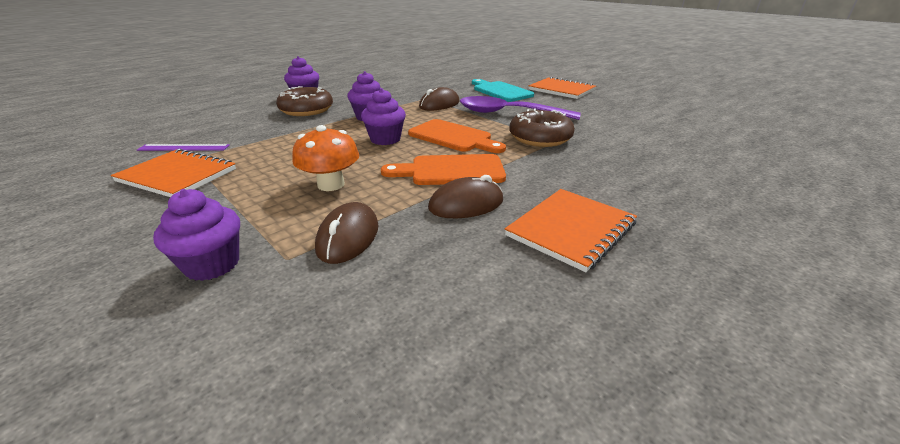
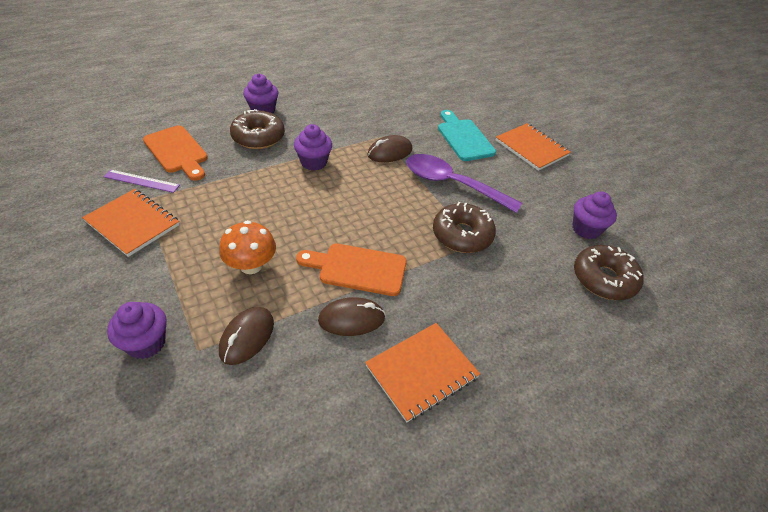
camera: 10 degrees right, 15 degrees up
(385, 139) = (317, 205): purple cupcake -> purple cupcake (586, 229)
(453, 137) = (380, 215): orange cutting board -> orange cutting board (177, 152)
(689, 145) = (604, 279): none -> brown donut

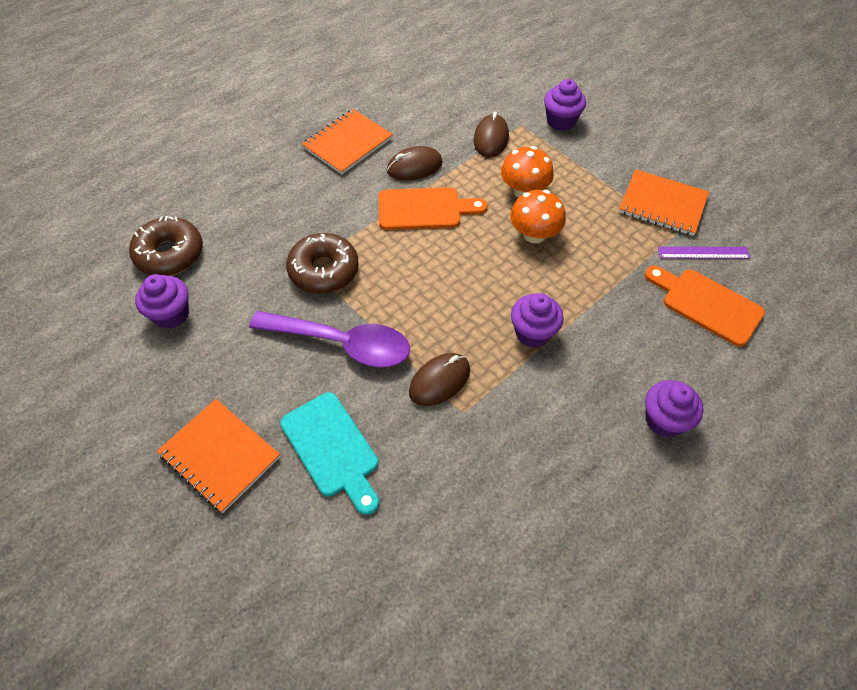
camera: 170 degrees right, 10 degrees up
(258, 137) = (630, 359): brown donut -> none
(268, 224) = (534, 234): none -> orange mushroom

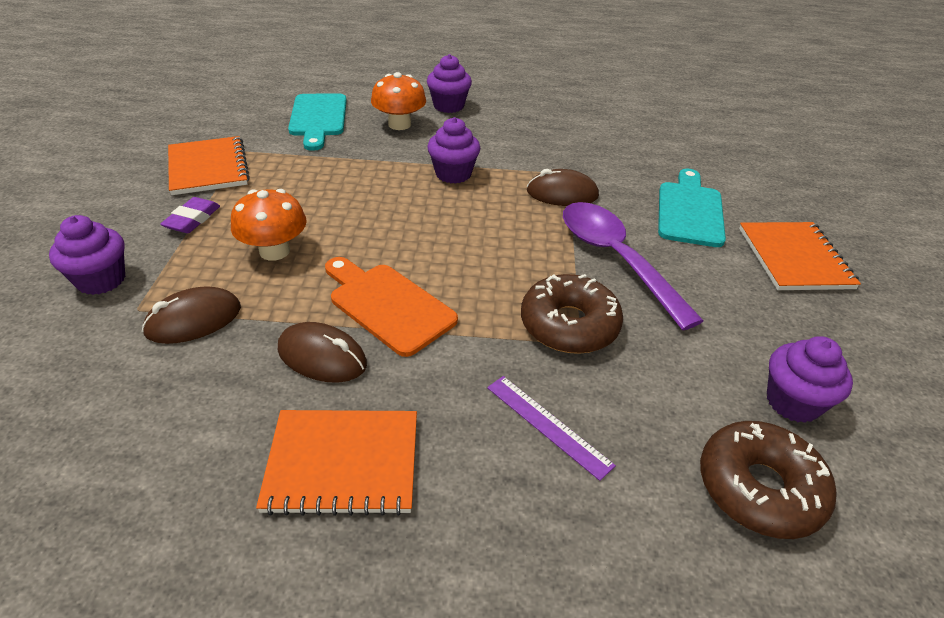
camera: 135 degrees left, 15 degrees down
(534, 234) = (336, 218): orange mushroom -> orange mushroom (399, 124)
(594, 172) = (192, 219): none -> purple eraser
(703, 252) = (256, 133): purple ruler -> purple ruler (547, 425)
(707, 304) = (318, 118): orange cutting board -> turquoise cutting board

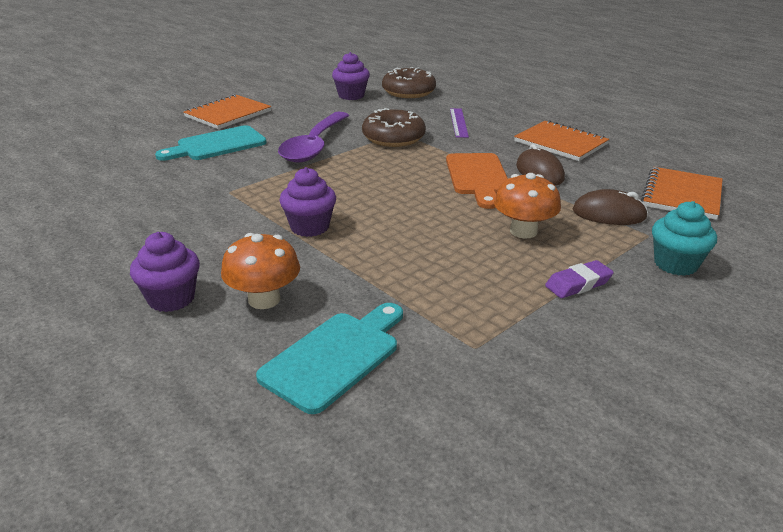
camera: 135 degrees left, 10 degrees down
(101, 280) = (675, 264): purple cupcake -> turquoise cupcake
(208, 168) = (531, 339): orange notebook -> orange notebook (682, 195)
(562, 194) = (265, 182): brown mouse -> none

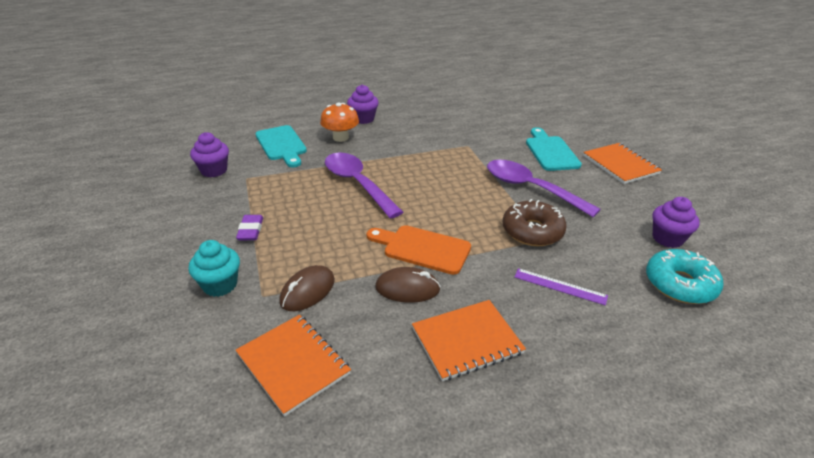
camera: 115 degrees right, 5 degrees up
(309, 227) = (400, 161): purple cupcake -> purple cupcake (214, 170)
(396, 242) = (357, 184): none -> purple spoon
(408, 92) = (680, 284): brown donut -> turquoise donut
(523, 231) = (324, 236): orange mushroom -> none

